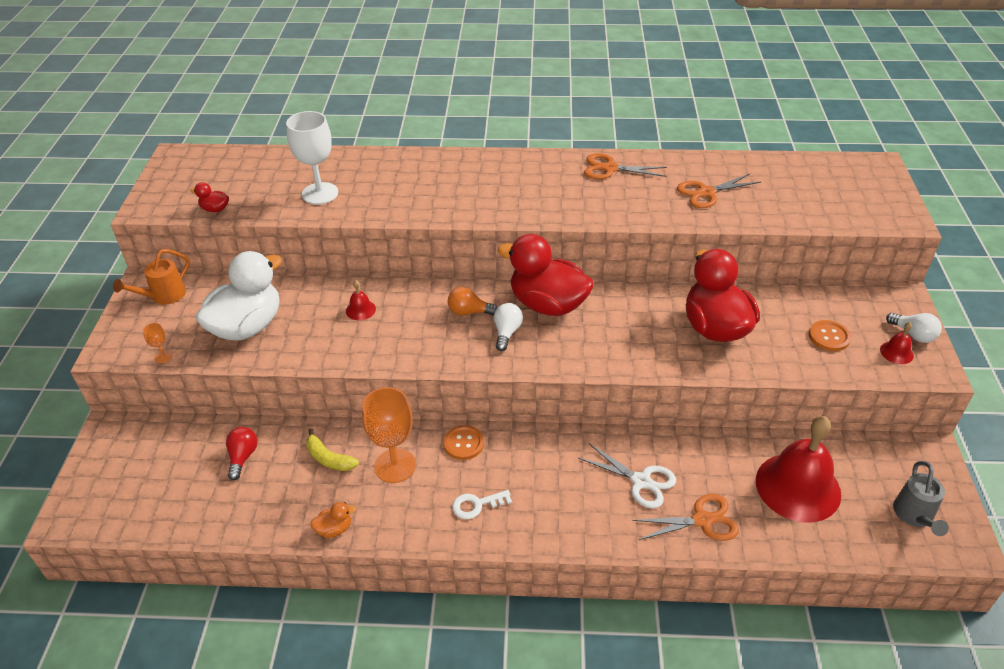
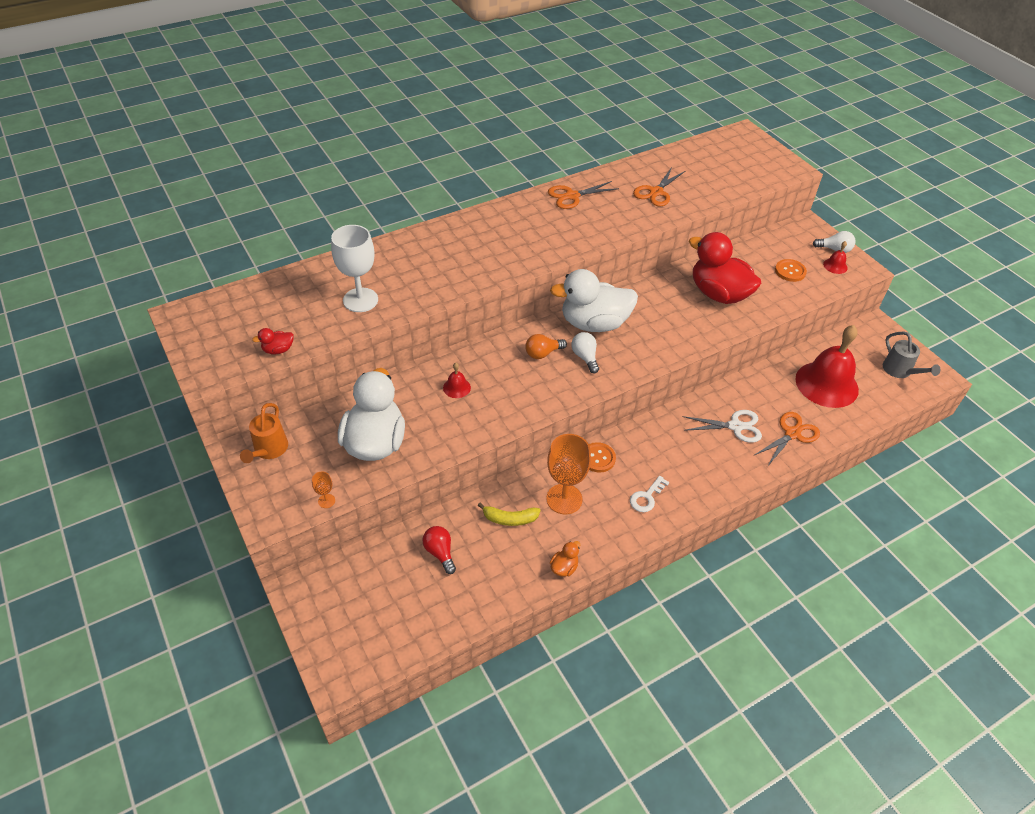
camera: 35 degrees left, 5 degrees up
(547, 304) = (594, 323): red duck -> white duck

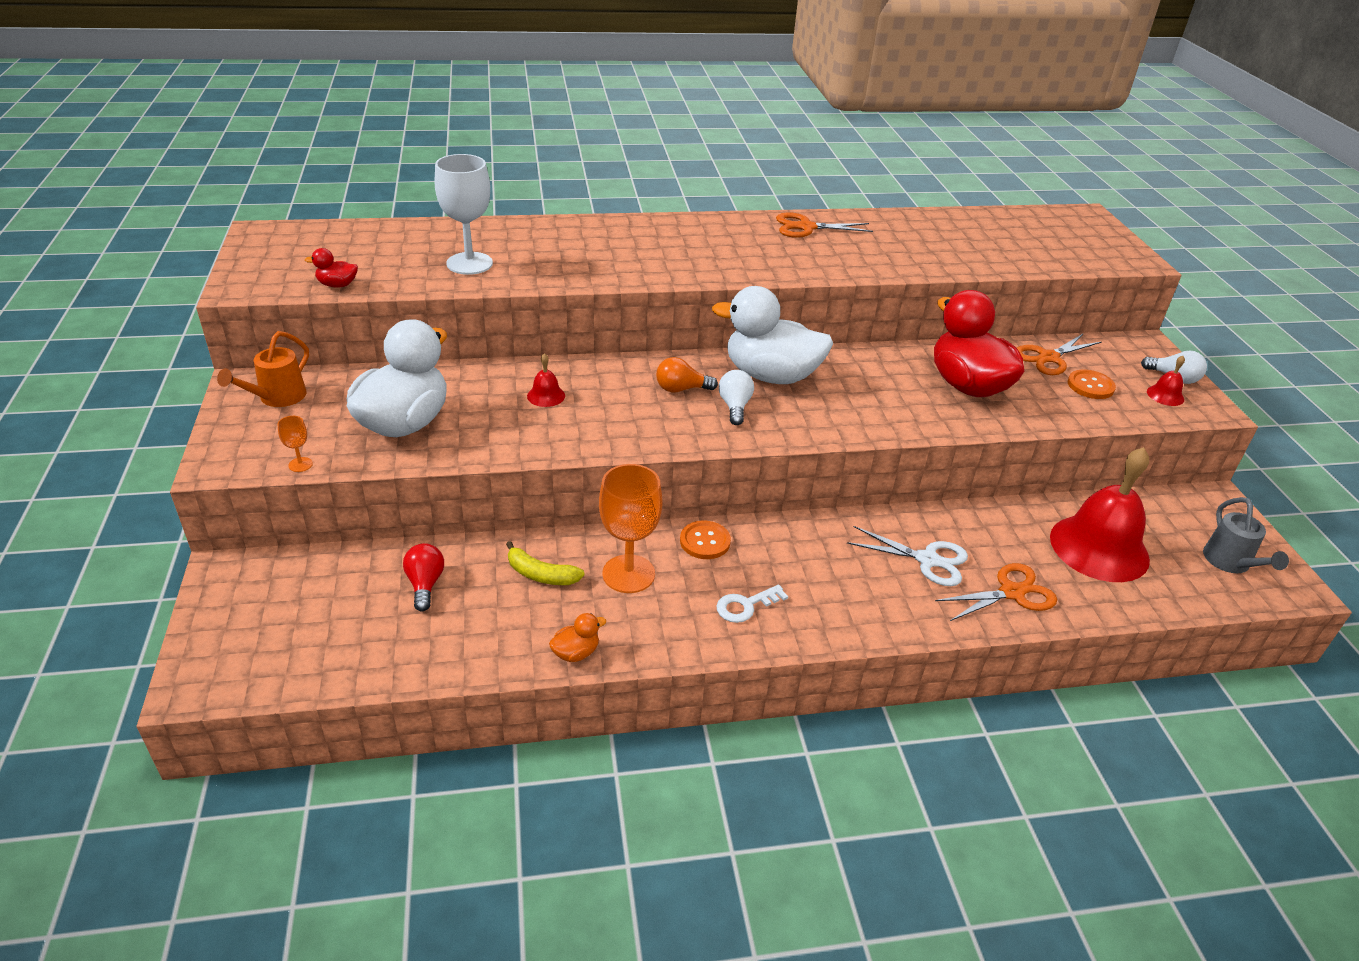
camera: 20 degrees right, 10 degrees down
(656, 192) = (923, 245): orange scissors -> orange scissors (1048, 358)

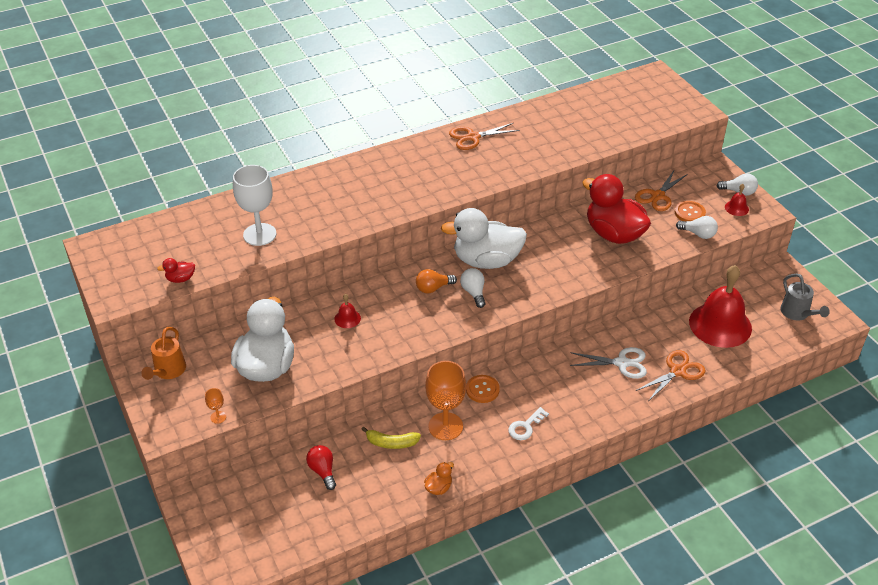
camera: 15 degrees left, 5 degrees up
(1096, 413) = (698, 234): none -> white light bulb

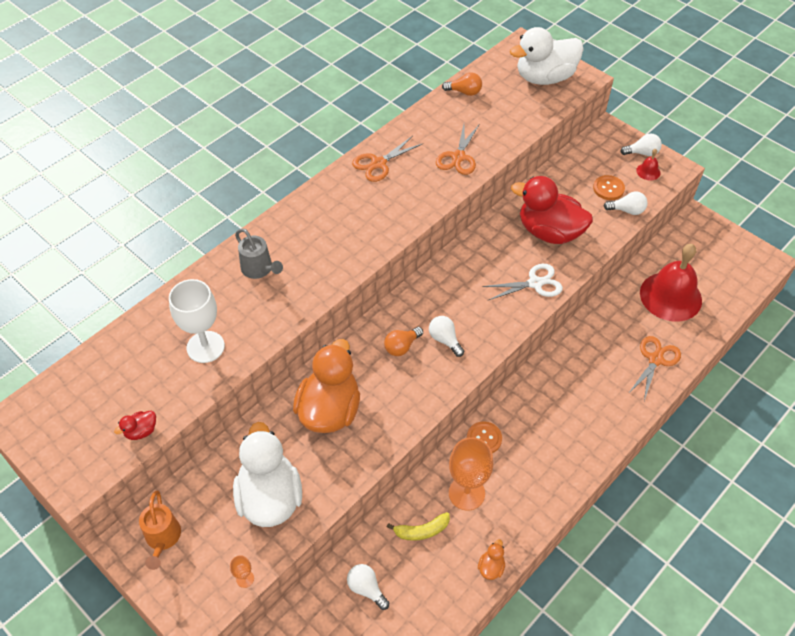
camera: 20 degrees left, 10 degrees up
(323, 471) = (366, 588): red light bulb -> white light bulb
(347, 318) = (329, 410): red bell -> orange duck
(486, 261) = (440, 298): white duck -> white duck (544, 78)
(525, 427) = (543, 468): white key -> none
(579, 99) = (464, 92): none -> orange light bulb
(622, 363) = (601, 366): white scissors -> white scissors (535, 283)
(658, 196) = (571, 177): orange scissors -> orange scissors (458, 157)
(797, 314) = (732, 264): grey watering can -> grey watering can (259, 269)

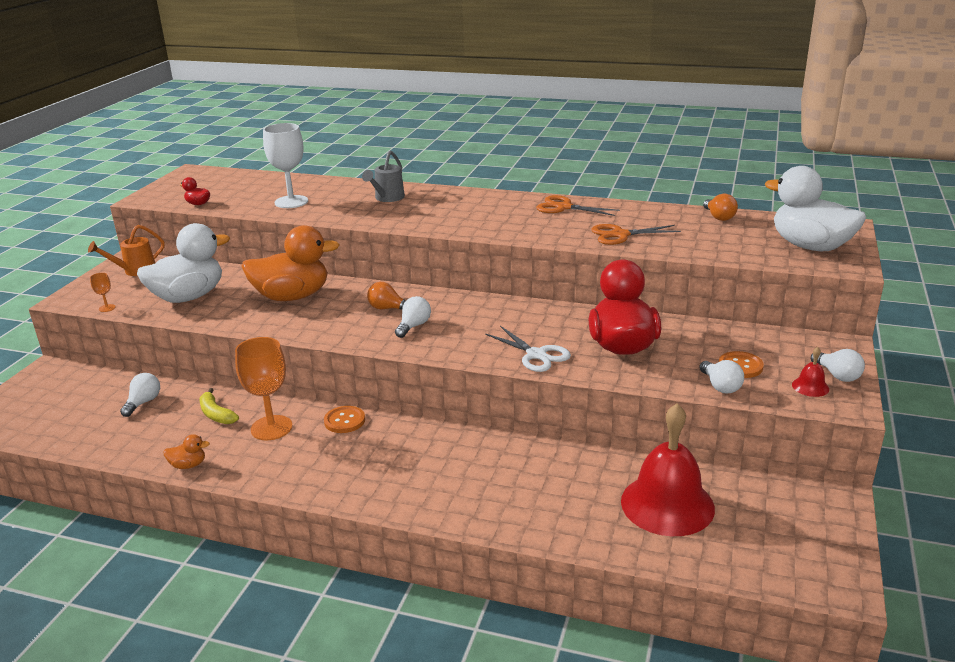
camera: 65 degrees right, 25 degrees down
(655, 359) = (548, 515): orange scissors -> none

